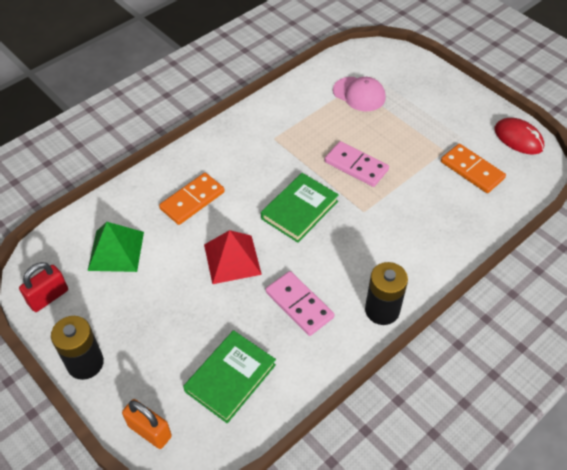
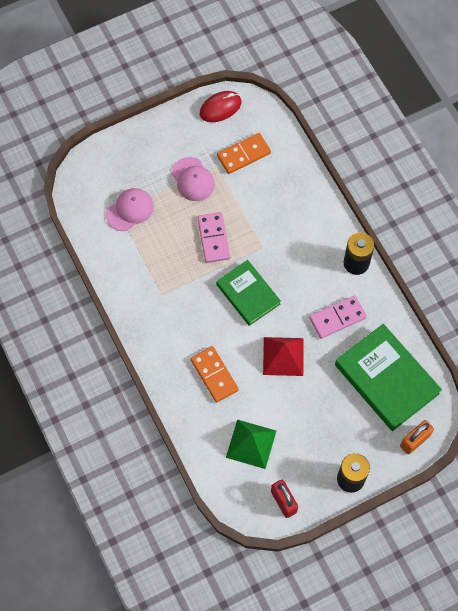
camera: 75 degrees left, 15 degrees up
(230, 378) = (386, 379): green book -> green book, size x1.55
(356, 166) = (213, 238): pink domino -> pink domino turned 60 degrees counterclockwise
(419, 134) = (193, 179): none -> pink cap

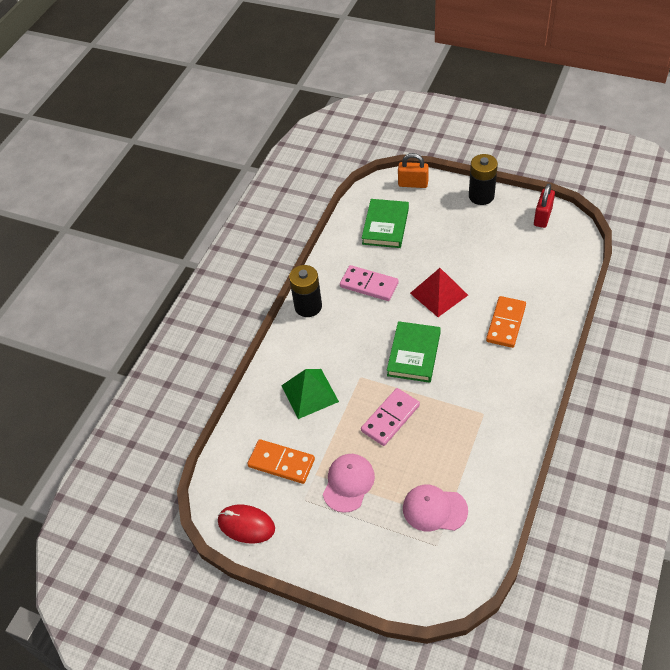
camera: 125 degrees left, 15 degrees down
(251, 444) = (527, 263): green pyramid -> green pyramid (309, 393)
(386, 379) = (385, 226): green book -> green book, size x0.64

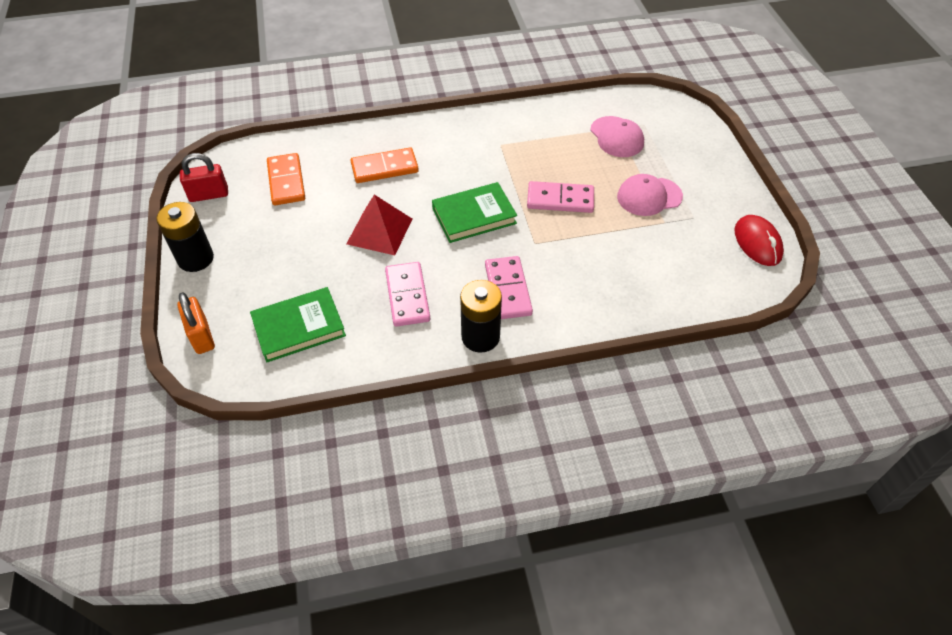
camera: 130 degrees left, 0 degrees up
(281, 463) = (679, 252): orange domino -> orange domino (286, 181)
(309, 393) = (588, 272): green pyramid -> none
(332, 339) = (508, 289): none -> pink domino

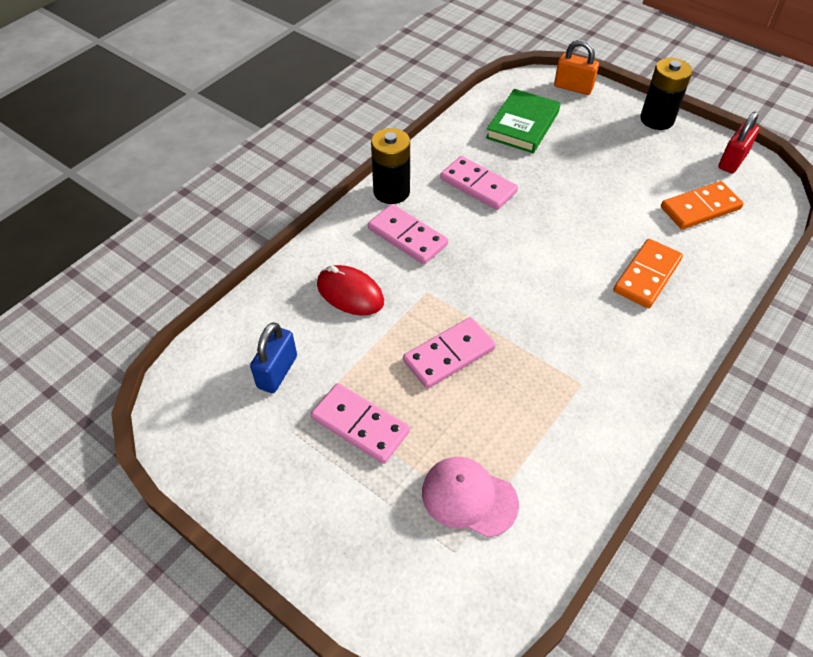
camera: 140 degrees right, 0 degrees up
(286, 181) = (700, 208): orange domino -> orange domino turned 60 degrees counterclockwise
(379, 231) = (566, 218): red pyramid -> none
(474, 216) = (508, 282): green book -> none
(649, 196) = (360, 425): pink cap -> pink domino
(681, 253) = (277, 372): none -> blue padlock
(757, 243) = (199, 442): red mouse -> red mouse (350, 293)

